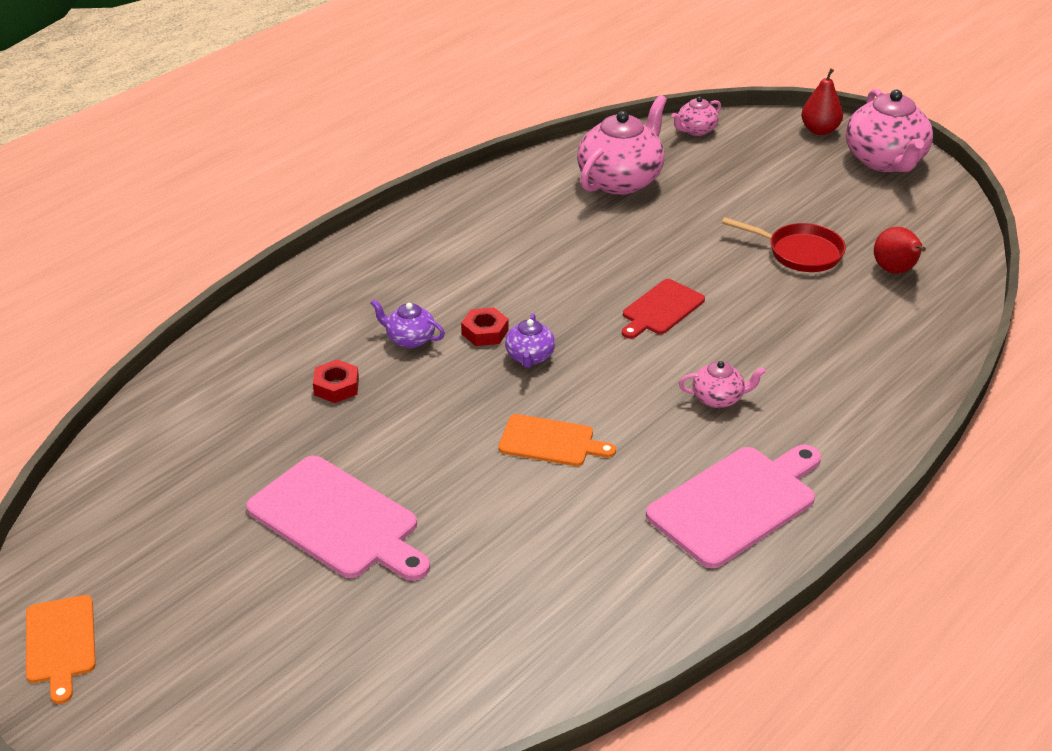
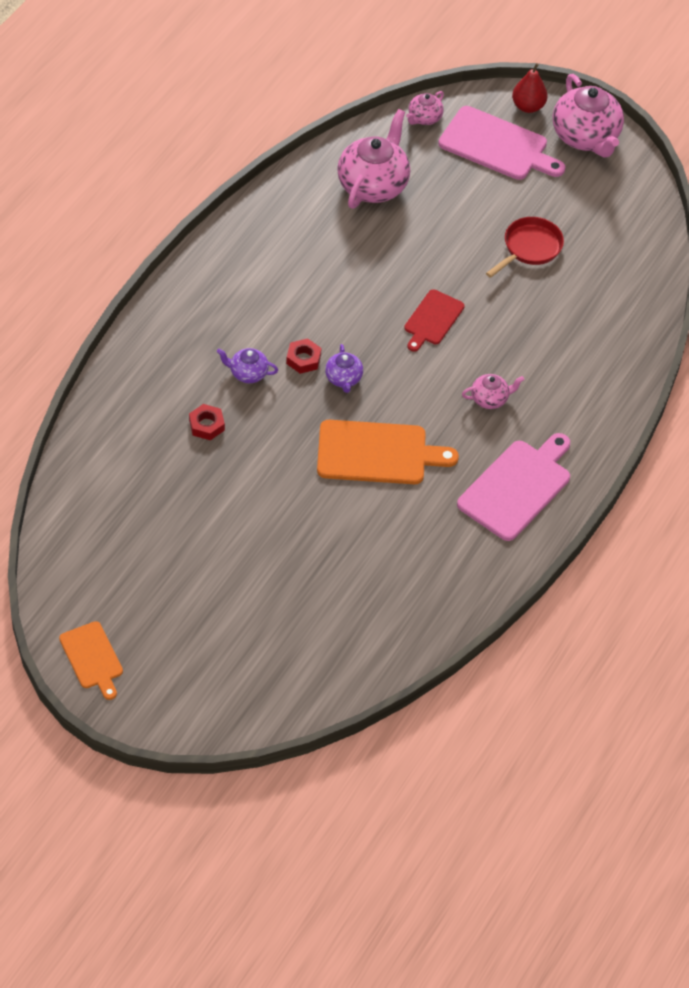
camera: 15 degrees left, 15 degrees up
(338, 520) = (246, 539): pink cutting board -> pink cutting board (497, 146)
(550, 442) = (377, 453): orange cutting board -> orange cutting board, size x1.68
(800, 252) = (529, 248): red pan -> red pan turned 60 degrees counterclockwise
(895, 271) = (605, 258): red pear -> none

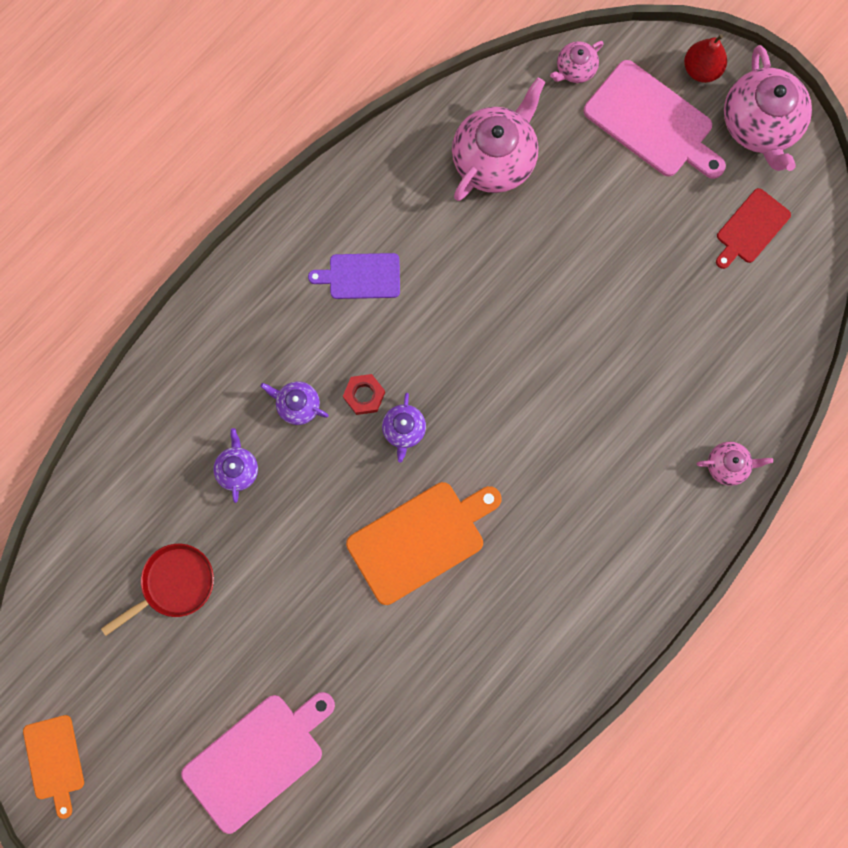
camera: 15 degrees right, 25 degrees up
(206, 425) = (238, 469): red nut -> purple teapot
(280, 277) = (361, 276): none -> purple cutting board
(377, 453) = (420, 539): orange cutting board -> orange cutting board turned 45 degrees counterclockwise
(432, 319) = (522, 363): red cutting board -> red cutting board (751, 228)
(490, 399) = (564, 485): pink teapot -> pink teapot (727, 465)
(517, 487) = (568, 612): pink cutting board -> pink cutting board (258, 758)
(529, 248) = (657, 278): red pan -> red pan (174, 584)

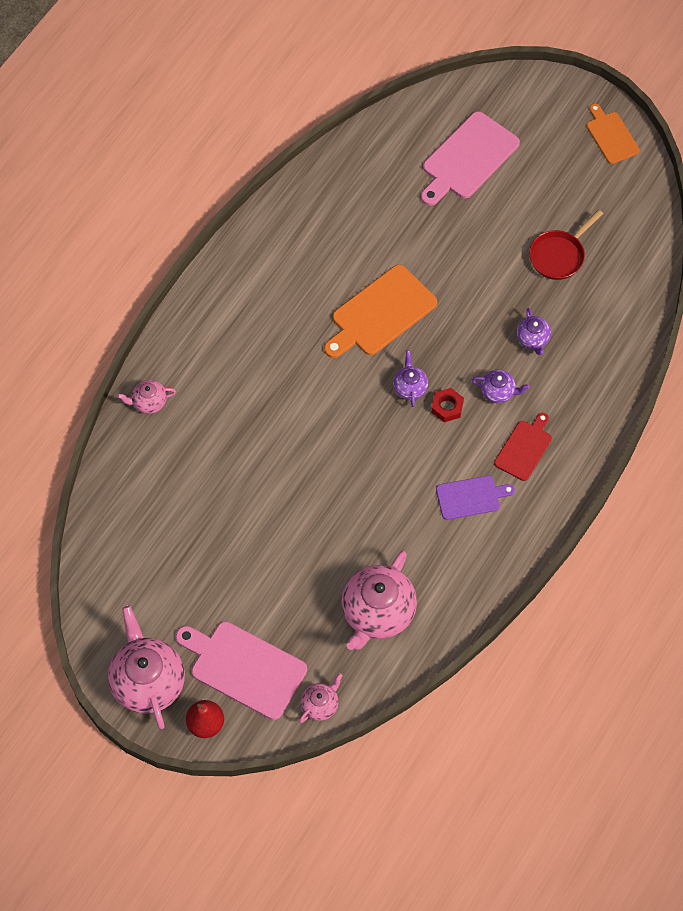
camera: 170 degrees right, 15 degrees down
(751, 228) = (147, 590): red cutting board -> red cutting board (524, 448)

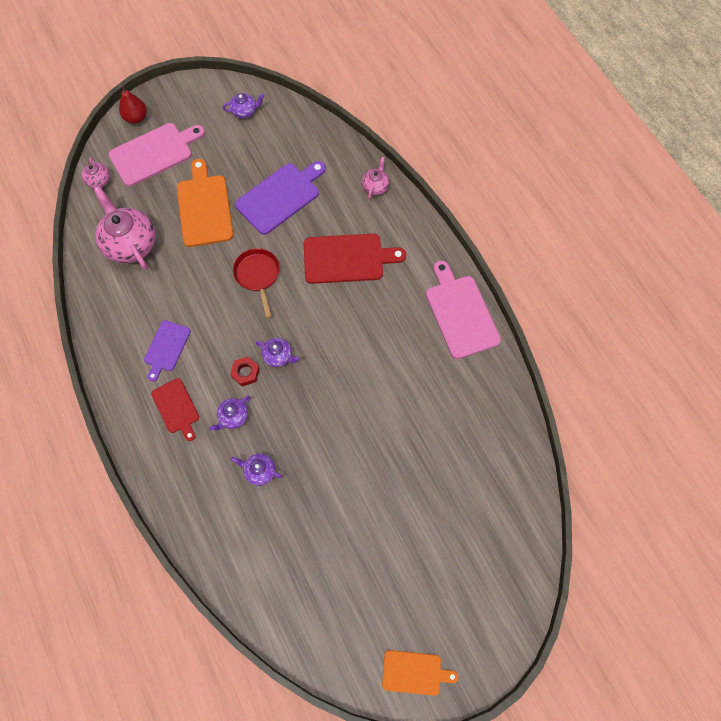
camera: 120 degrees right, 5 degrees up
(123, 601) = (245, 111): none -> purple teapot
(148, 682) = (185, 101): pink teapot -> none
(220, 492) = (280, 196): none -> purple cutting board
(258, 383) = (347, 258): none -> red cutting board
(380, 313) = (353, 370): orange cutting board -> orange cutting board (204, 207)
(468, 159) = (459, 523): pink cutting board -> pink cutting board (460, 313)
(559, 255) = (321, 541): red pan -> red pan (258, 276)

